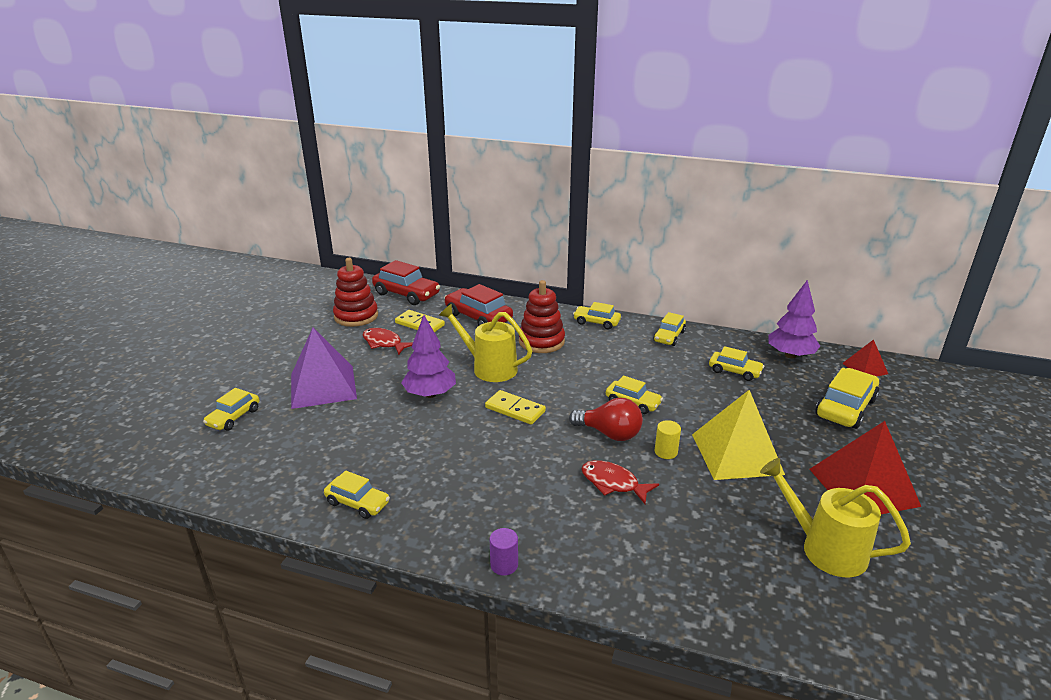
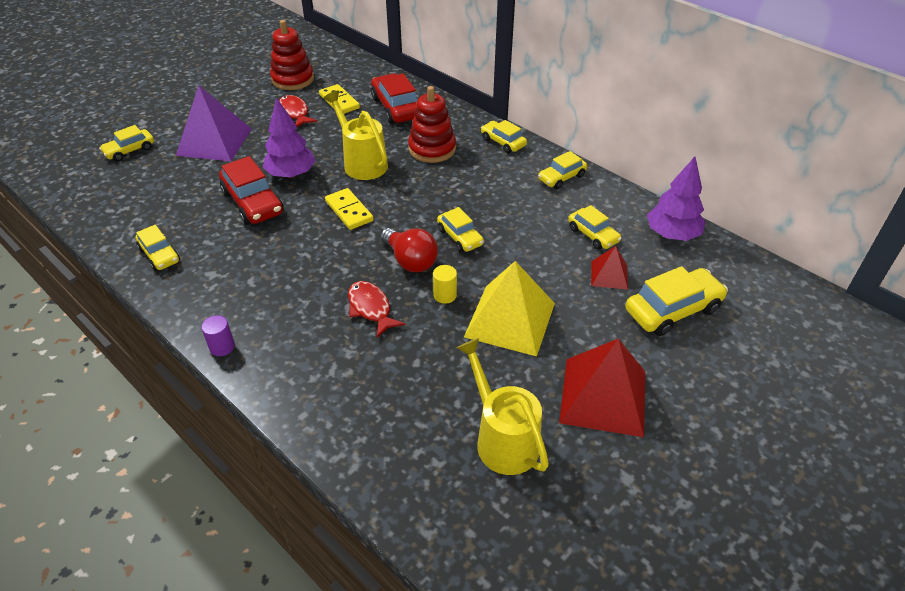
camera: 25 degrees right, 15 degrees up
(406, 294) = (353, 67): red car -> red car (253, 203)
(865, 368) = (742, 274): red pyramid -> red pyramid (609, 275)

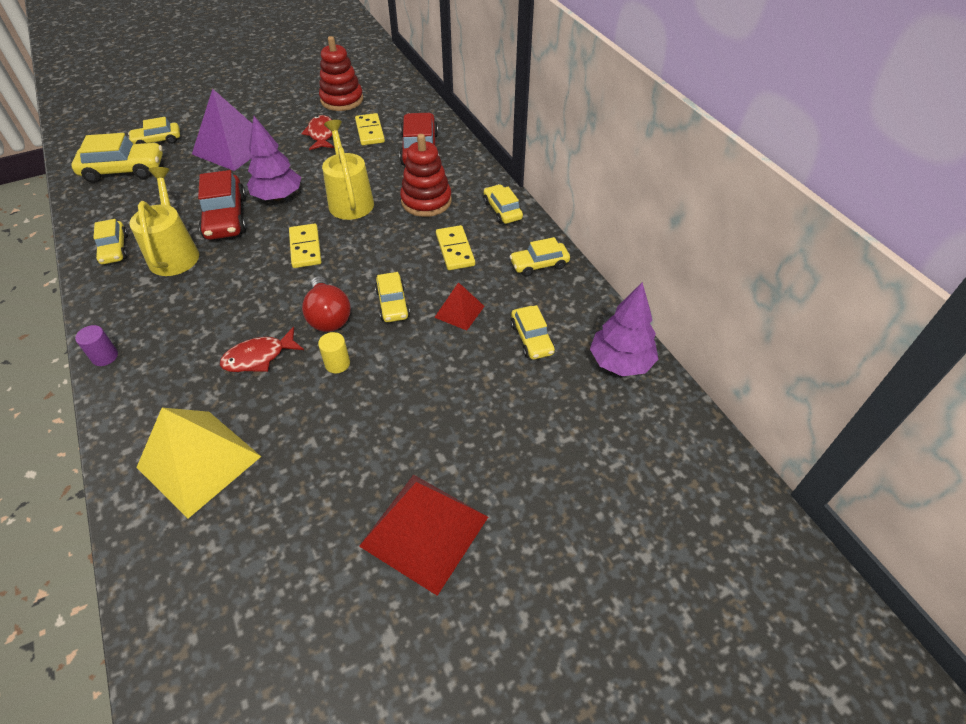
camera: 20 degrees right, 5 degrees up
(371, 308) = (259, 357): red fish -> red fish turned 105 degrees counterclockwise
(484, 182) = (455, 250): none -> yellow domino
(502, 438) = (291, 542): yellow watering can -> yellow watering can (174, 253)
(510, 319) = (384, 410): yellow pyramid -> yellow pyramid (199, 462)
(609, 275) = (520, 390): red pyramid -> red pyramid (459, 311)
(672, 310) = (565, 453): yellow car -> yellow car (124, 170)

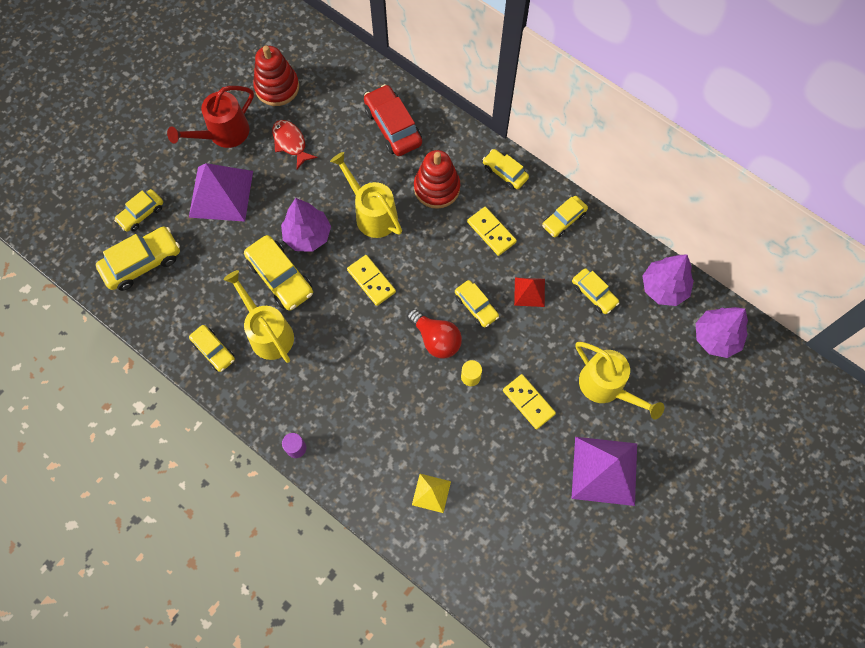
camera: 25 degrees left, 20 degrees up
(199, 462) = (431, 493): yellow pyramid -> yellow pyramid, size x0.51
(226, 217) = (280, 277): red car -> yellow car
(259, 357) = (410, 397): red fish -> none
(271, 114) = (223, 134): none -> red watering can
(370, 131) = (333, 121): yellow domino -> yellow domino (528, 402)
(424, 531) = (604, 470): red pyramid -> purple pyramid
(488, 436) = (607, 387): none -> yellow watering can
(662, 437) = (716, 337): none -> purple tree

